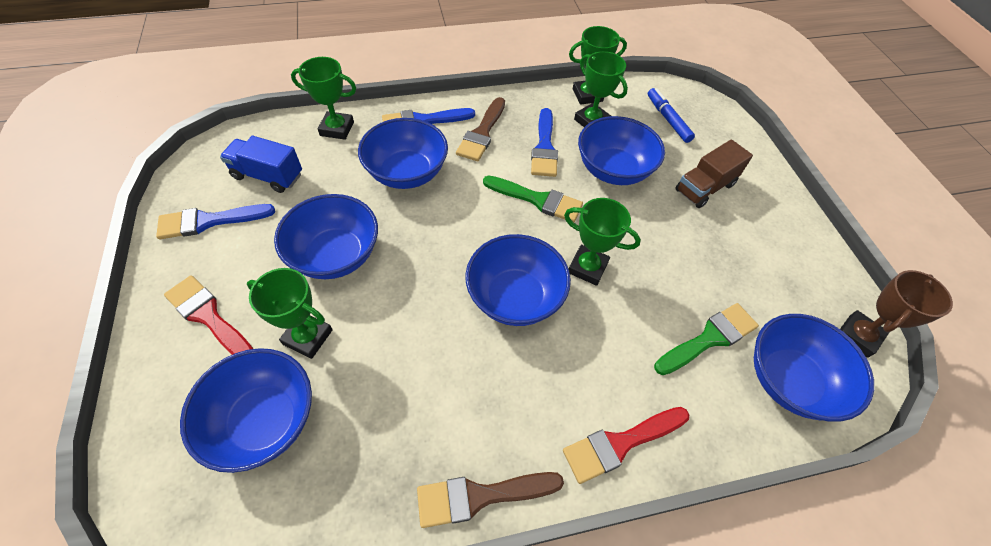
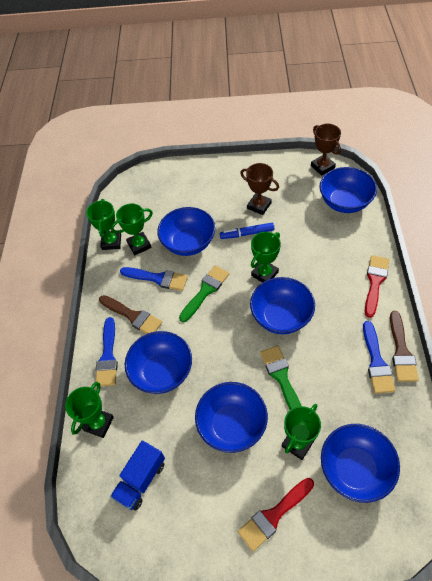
camera: 70 degrees left, 0 degrees up
(209, 221) = (182, 526): blue brush -> blue brush (376, 362)
(620, 443) = (375, 282): red brush -> red brush turned 150 degrees counterclockwise
(668, 119) = (149, 202): blue marker -> blue marker (247, 233)
(704, 187) = (213, 199): brown truck -> none
(709, 338) = (318, 228): green brush -> green brush (281, 378)
(719, 246) = (259, 206): none -> brown trophy

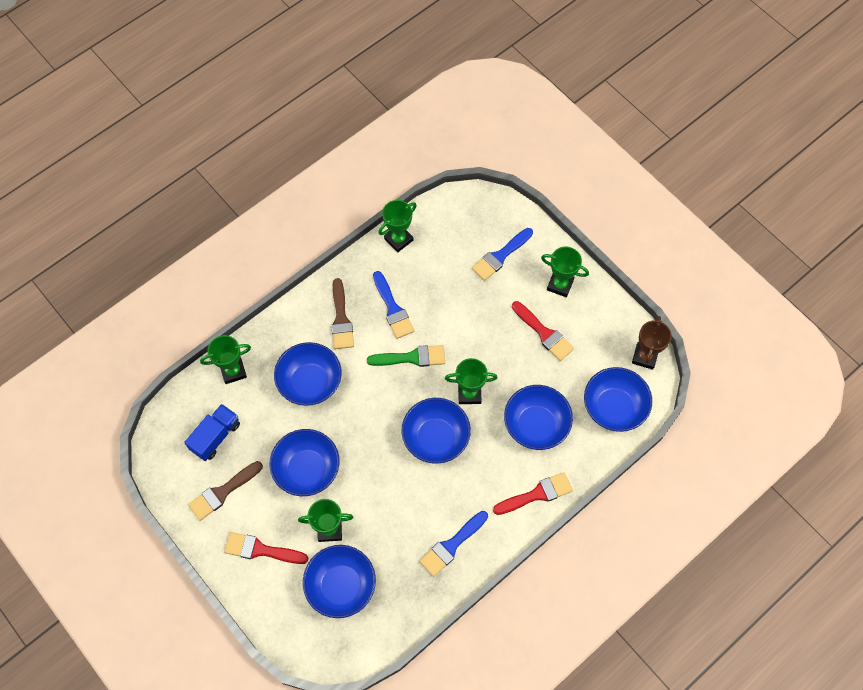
camera: 45 degrees right, 10 degrees up
(108, 356) = (291, 330): blue brush -> blue brush (500, 256)
(139, 245) = (414, 265): green trophy -> green trophy (560, 285)
(141, 480) = (215, 436): blue truck -> blue truck turned 135 degrees clockwise
(188, 243) = (450, 304): blue bowl -> blue bowl (536, 425)
(247, 233) = (502, 346): blue marker -> none
(259, 206) = (544, 333): brown trophy -> red brush
(281, 378) = (377, 478): green brush -> none
(401, 351) = (479, 559): brown brush -> brown brush (223, 492)

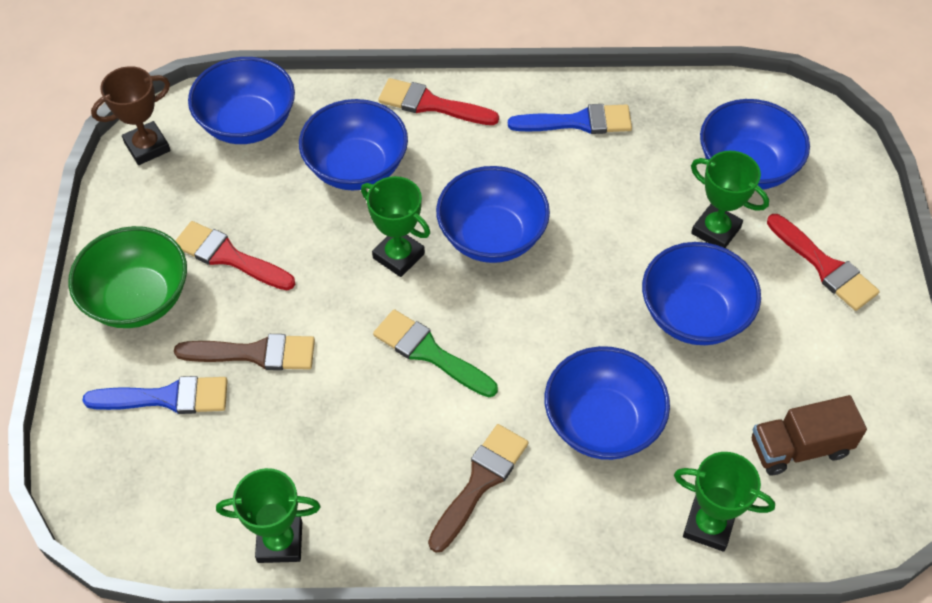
camera: 140 degrees left, 10 degrees down
(215, 436) = (799, 447): blue truck -> brown truck
(223, 492) = (835, 367): brown brush -> brown brush (255, 353)
(393, 308) = (391, 439): blue brush -> none
(544, 333) = (228, 257): red brush -> red brush turned 60 degrees counterclockwise
(560, 285) = (138, 299): green trophy -> green bowl

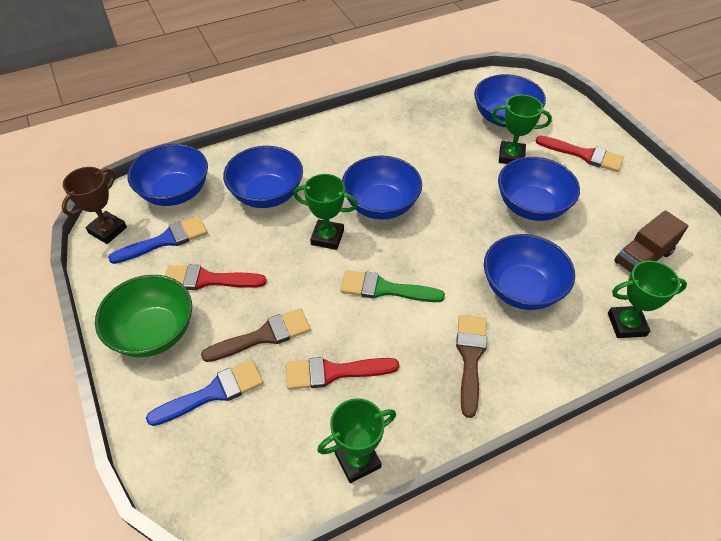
camera: 25 degrees left, 5 degrees down
(431, 104) = (294, 143): red brush -> red brush (334, 372)
(578, 122) = (392, 125): blue brush -> blue brush (165, 240)

